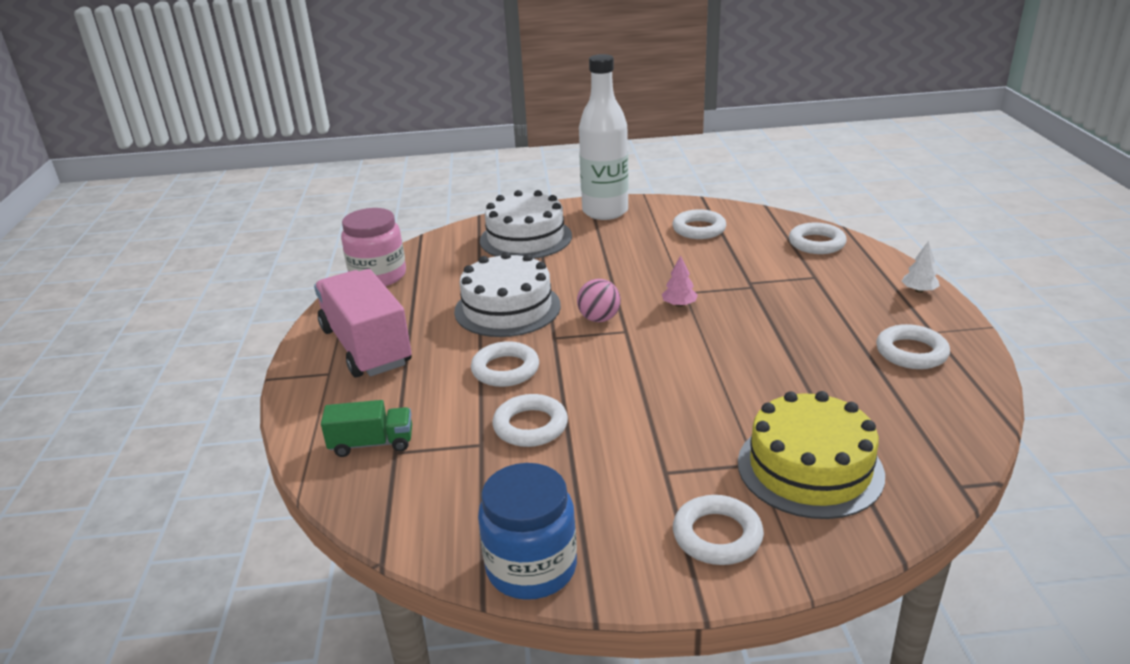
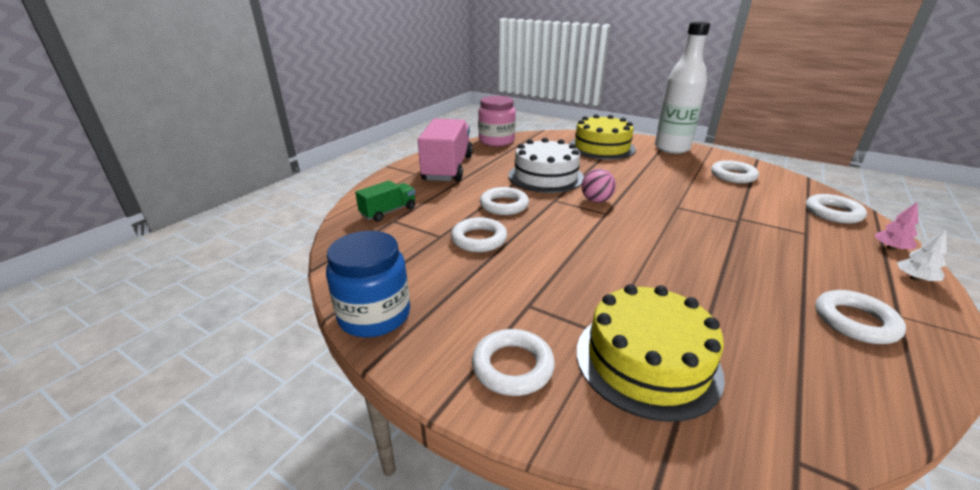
camera: 35 degrees right, 0 degrees up
(372, 444) = (388, 212): green truck -> green truck turned 75 degrees counterclockwise
(526, 238) = (601, 147): white cake -> yellow cake
(679, 305) = (664, 212): pink tree -> pink tree (890, 248)

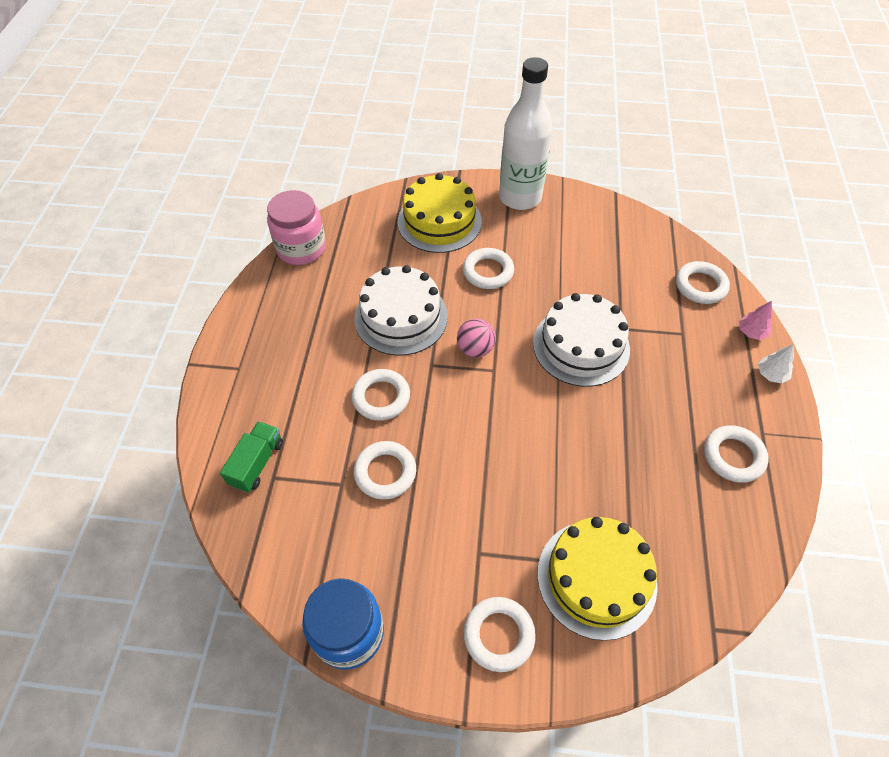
camera: 25 degrees left, 25 degrees up
(448, 168) = (274, 341): pink truck -> none
(694, 218) = (581, 346): none -> white cake
(733, 176) = (598, 241): white ring -> white ring (488, 272)

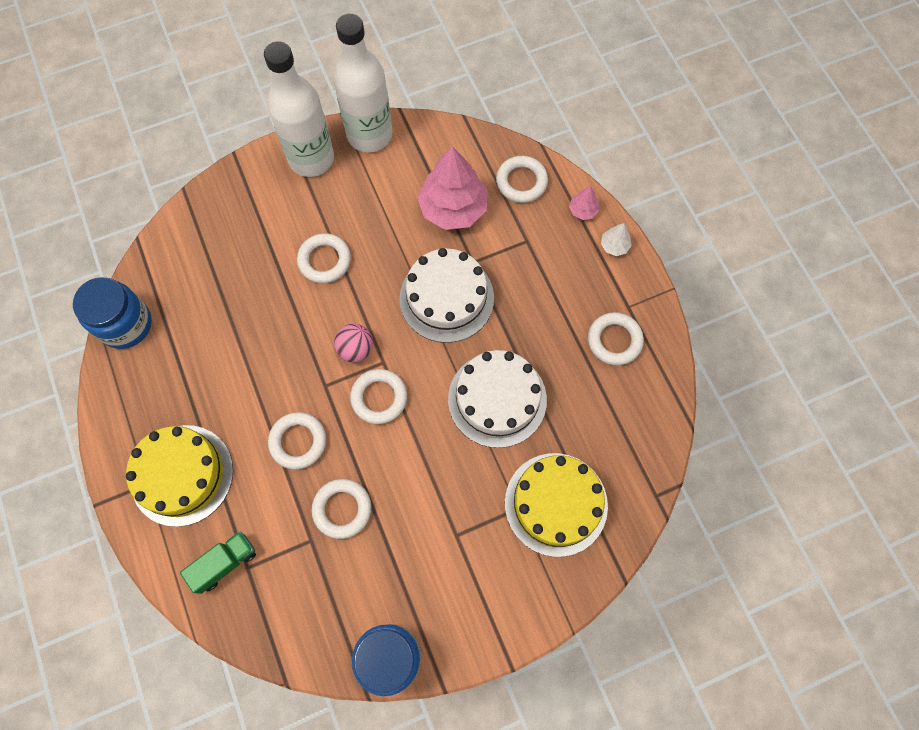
camera: 30 degrees left, 15 degrees up
(257, 463) = (224, 563): green truck -> green truck turned 60 degrees clockwise
(301, 248) = (125, 324): pink jar -> blue jar
(401, 317) = (269, 351): white cake -> white cake (497, 399)
(439, 221) = (247, 225): yellow cake -> yellow cake (182, 475)
(499, 635) = (505, 591): white ring -> white ring (379, 398)
(579, 200) = (369, 134): none -> white bottle
(624, 280) = (453, 208): none -> pink tree

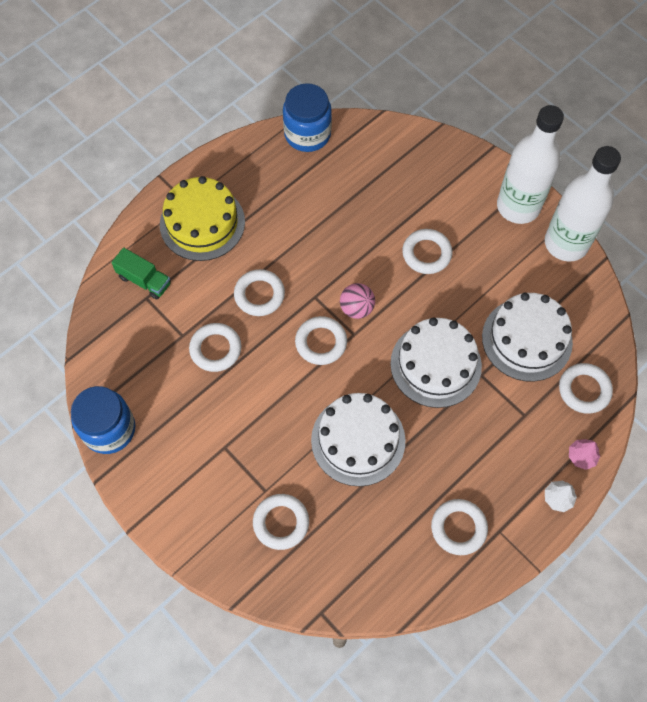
camera: 70 degrees right, 5 degrees down
(453, 208) = (527, 339): pink tree -> white cake
(556, 504) = (281, 522): yellow cake -> white ring

